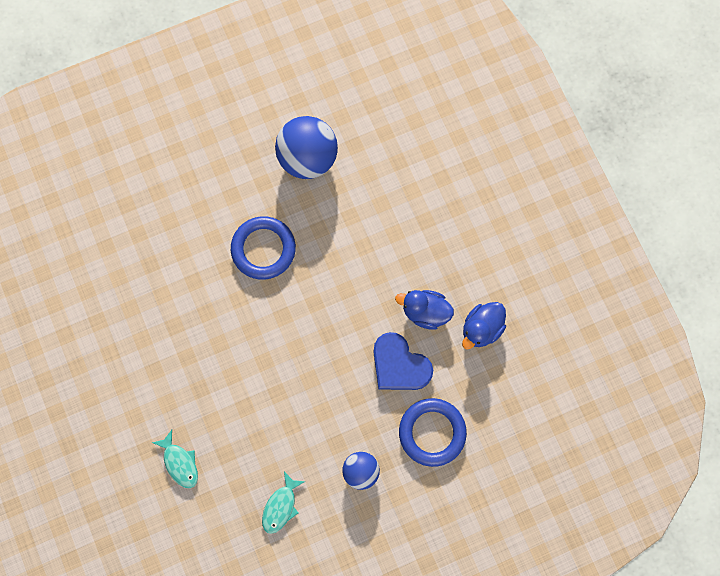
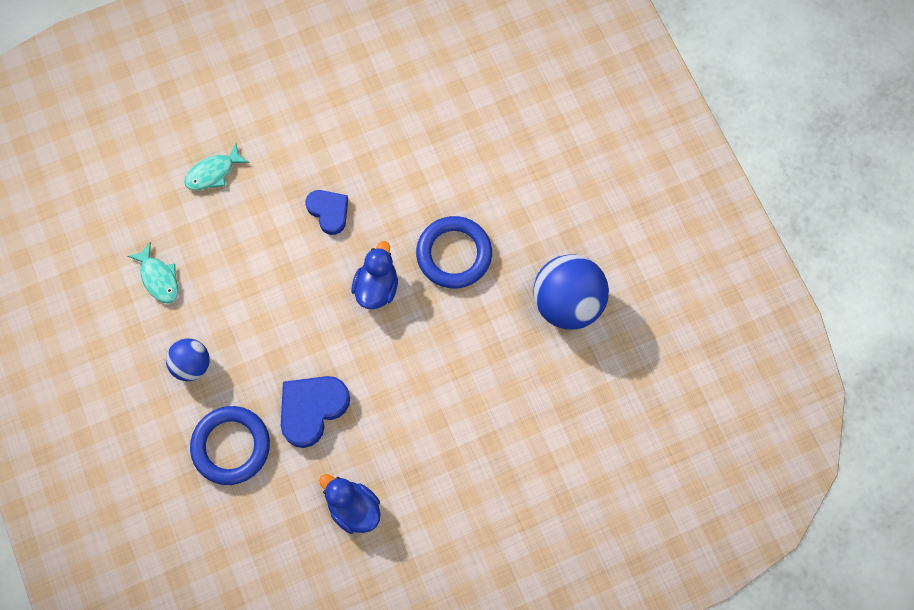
camera: 90 degrees right, 5 degrees down
(221, 356) = (329, 211): none -> blue heart
(281, 506) = (159, 278): turquoise fish -> turquoise fish turned 150 degrees counterclockwise
(425, 311) = (376, 440): blue duck -> blue duck (376, 287)

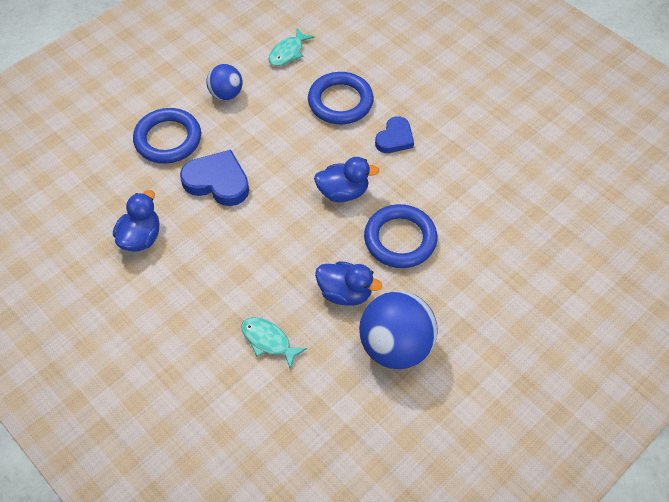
camera: 70 degrees right, 15 degrees down
(213, 173) = (390, 56): turquoise fish -> turquoise fish (268, 341)
(256, 248) = (340, 102): none -> blue ring
(495, 327) = (345, 293): none -> blue duck

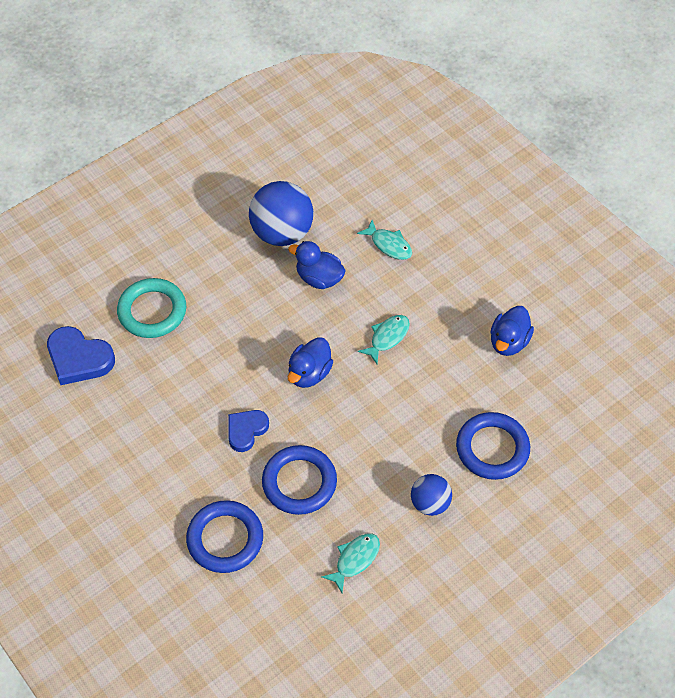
camera: 175 degrees left, 0 degrees up
(217, 181) = (437, 394): blue heart -> blue heart (79, 359)
(267, 233) = (387, 337): none -> turquoise fish
(343, 192) = (309, 373): blue duck -> blue duck turned 60 degrees counterclockwise
(400, 239) = (261, 322): blue ring -> blue ring (225, 539)
(516, 242) = (152, 311): none -> turquoise ring

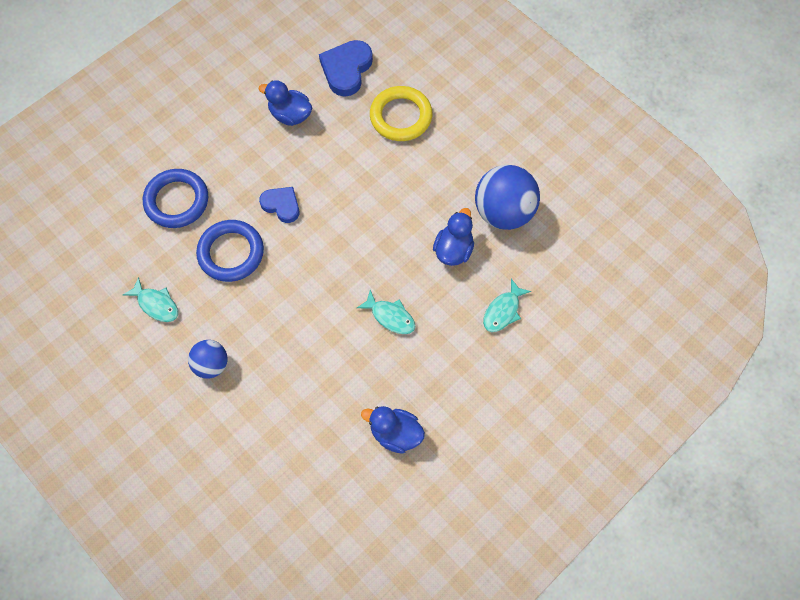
camera: 85 degrees right, 10 degrees up
(152, 311) = (401, 116): turquoise ring -> yellow ring
(309, 373) = (344, 251): blue duck -> blue duck (290, 115)
(492, 448) = (270, 420): blue ring -> none

